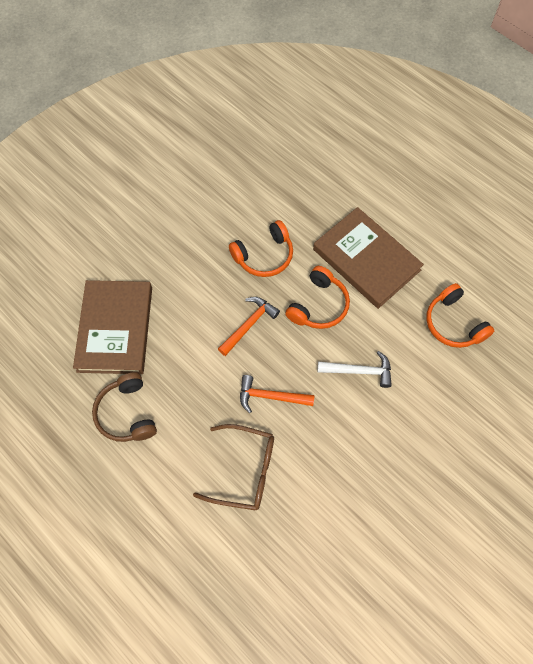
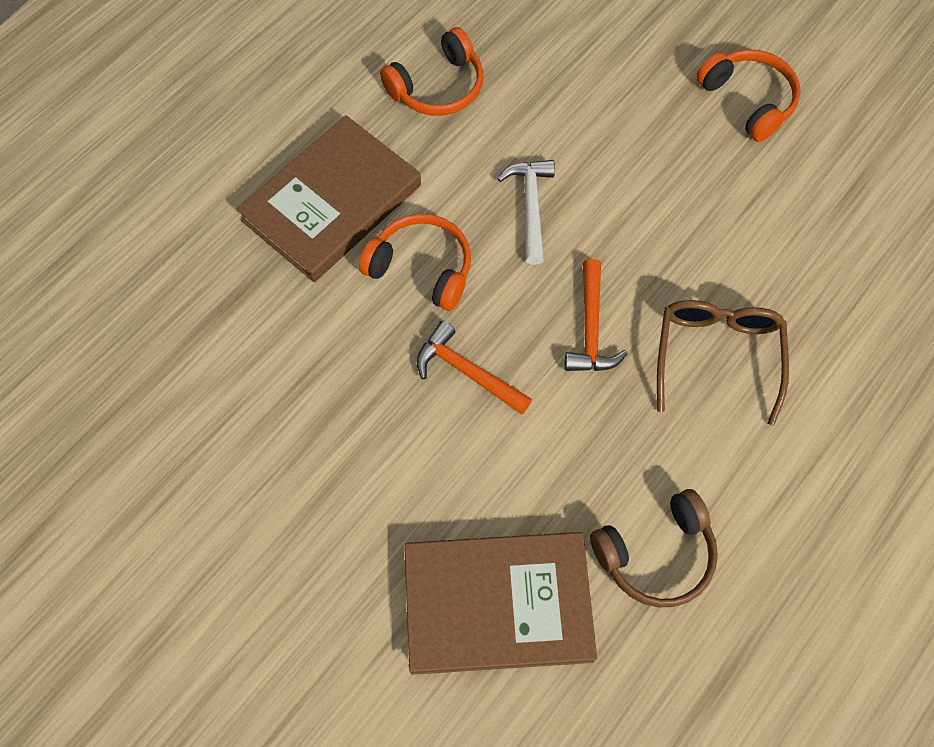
camera: 95 degrees left, 0 degrees up
(264, 255) = (329, 359): orange headphones -> orange headphones (748, 100)

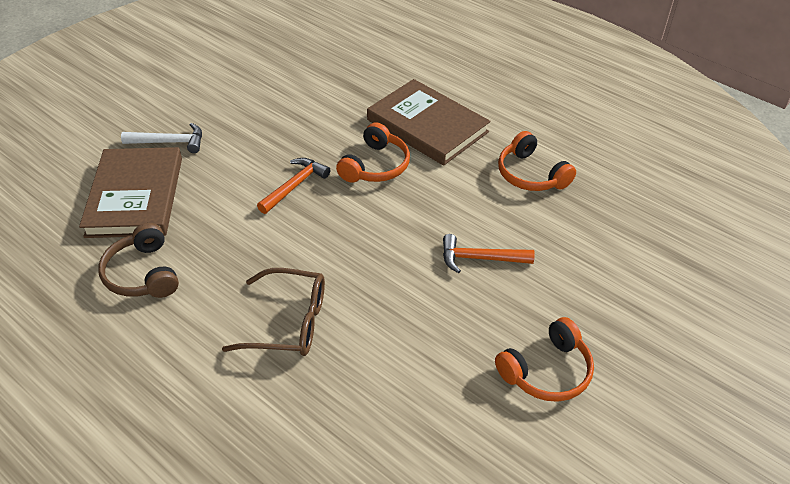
camera: 90 degrees right, 20 degrees down
(530, 206) = (426, 221): white hammer -> white hammer (170, 142)
(591, 329) = (320, 249): orange hammer -> orange hammer (479, 258)

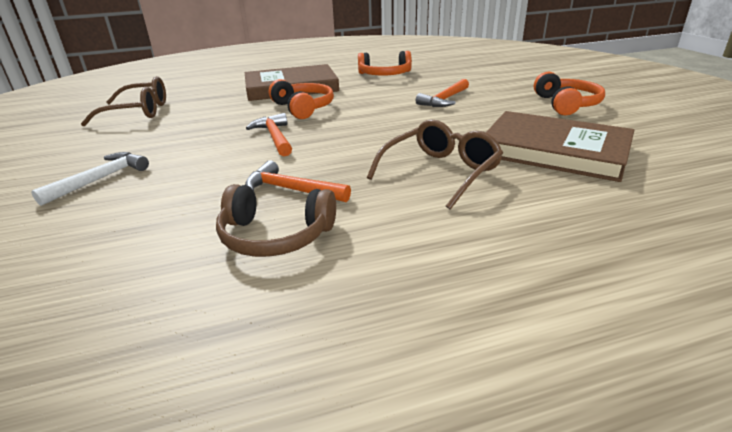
camera: 55 degrees left, 15 degrees down
(135, 196) = (142, 216): brown book -> brown book (554, 150)
(208, 247) = (291, 190): none -> orange hammer
(293, 74) = (138, 112): none -> brown glasses

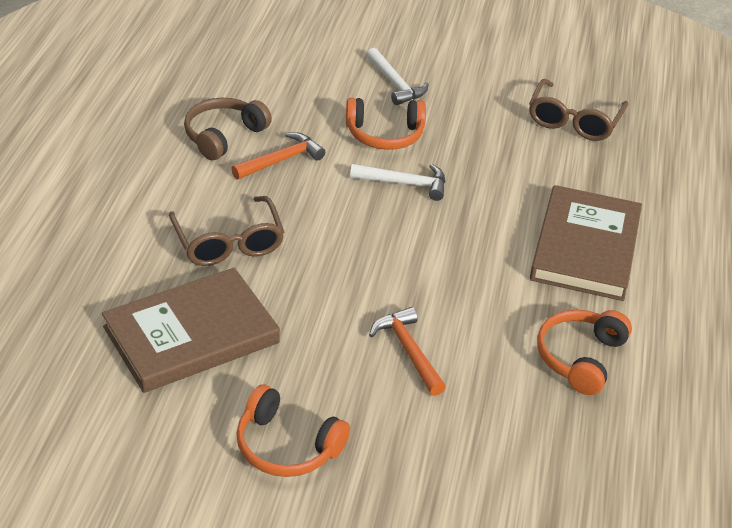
camera: 115 degrees right, 10 degrees up
(274, 137) = (405, 184): orange hammer -> white hammer
(303, 108) = (483, 229): orange headphones -> orange headphones (385, 134)

